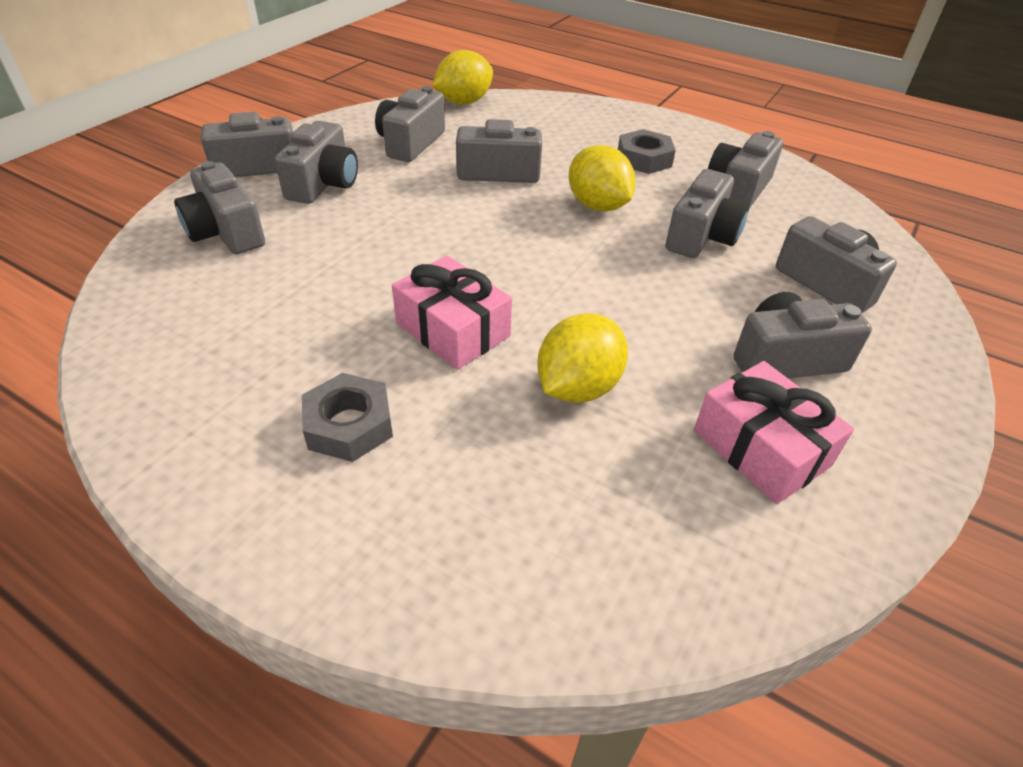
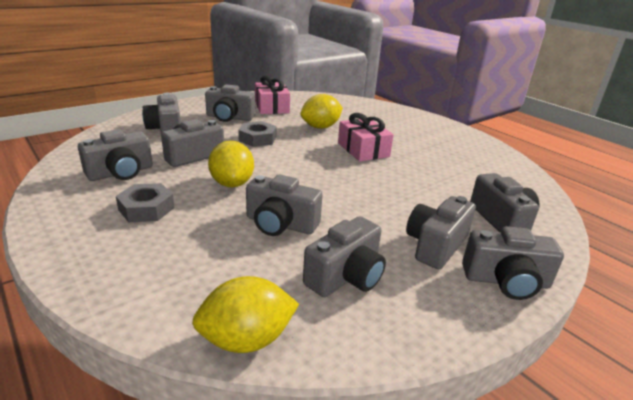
camera: 160 degrees left, 15 degrees down
(349, 425) = (413, 135): grey nut -> grey nut (257, 139)

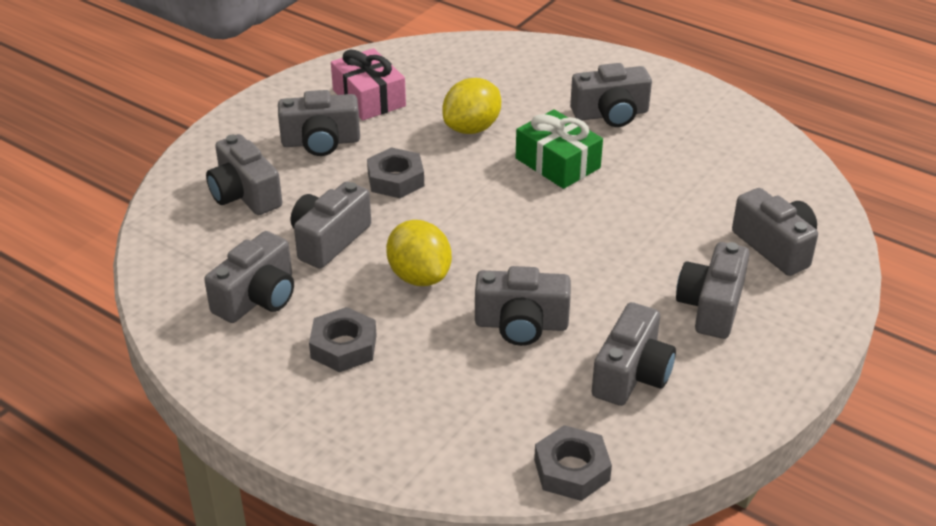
camera: 15 degrees left, 10 degrees up
(246, 339) = (571, 470): yellow lemon -> grey nut
(363, 150) = (557, 163): pink gift -> green gift
(506, 281) = (798, 334): grey camera -> grey camera (611, 114)

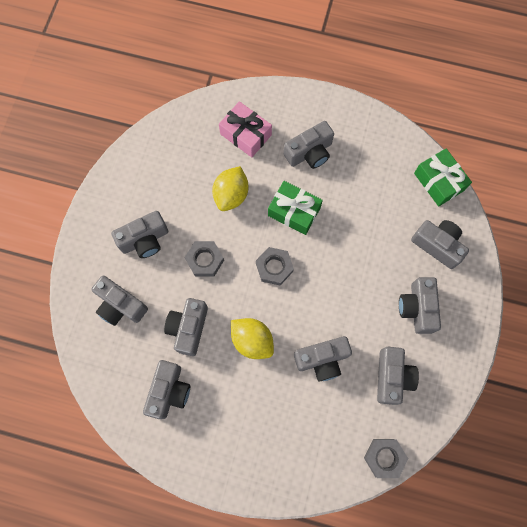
camera: 20 degrees left, 35 degrees up
(344, 346) = (234, 412): grey nut -> grey nut (274, 267)
(369, 98) = (156, 186): pink gift -> pink gift (245, 134)
(805, 183) = (439, 182): none -> green gift

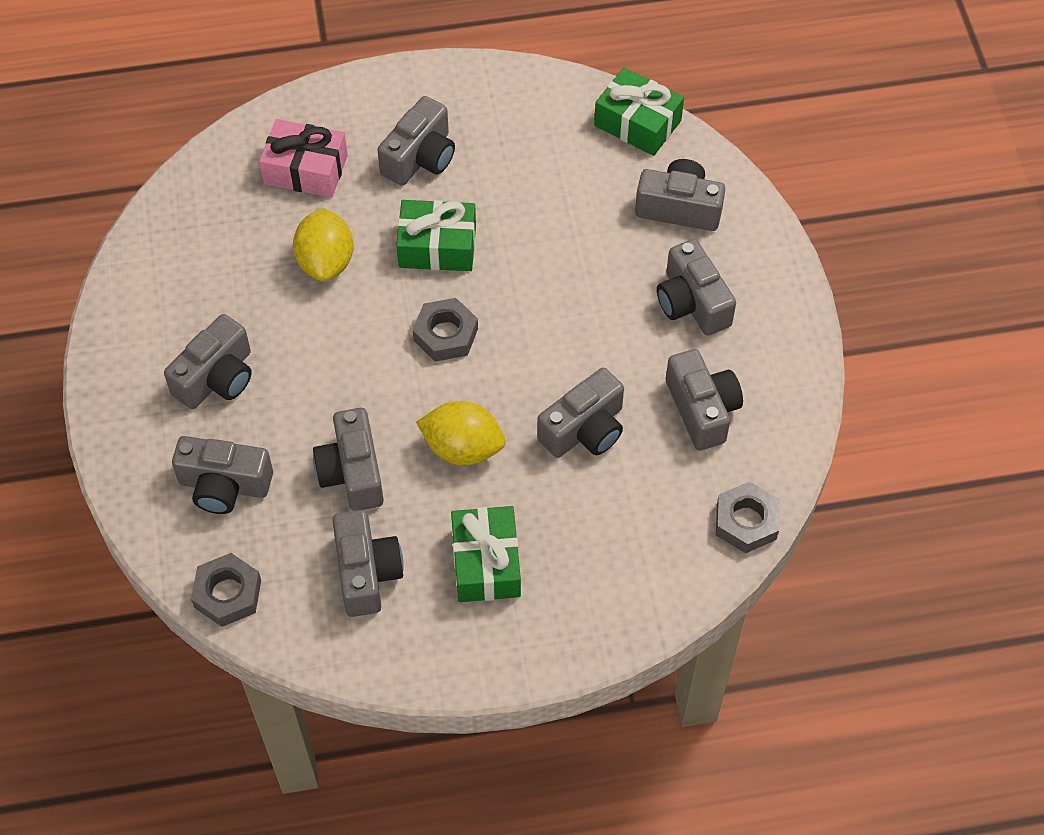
camera: 25 degrees left, 15 degrees down
(205, 260) = (330, 368): grey nut -> grey nut (228, 594)
(233, 415) = (486, 563): none -> green gift

